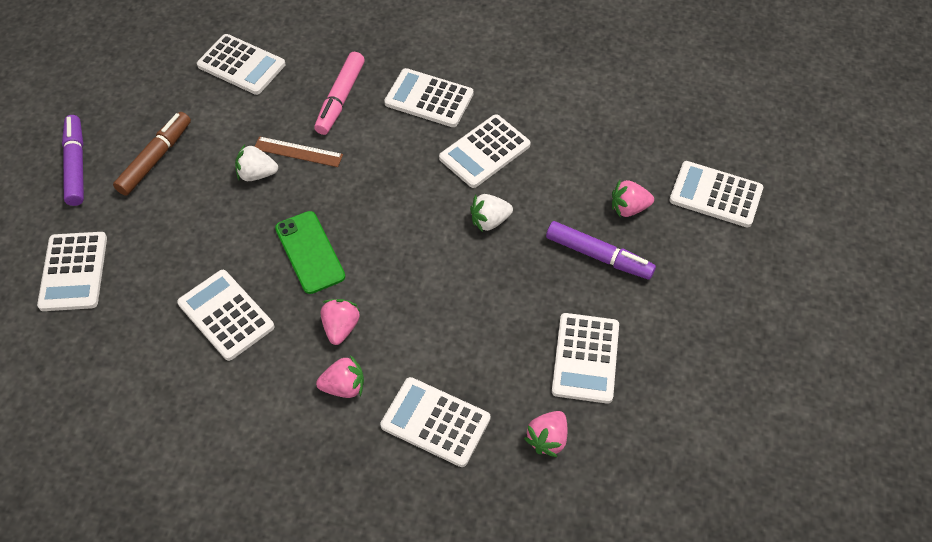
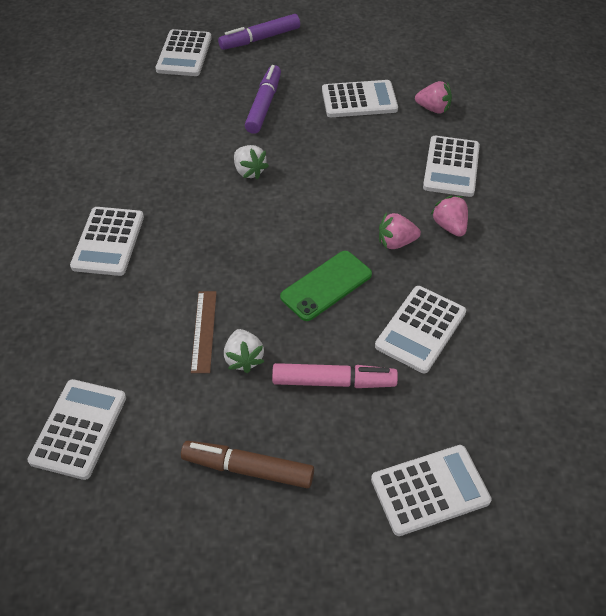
camera: 105 degrees left, 5 degrees down
(76, 165) = (282, 559): purple marker -> purple marker (260, 39)
(340, 99) = (120, 314): pink marker -> pink marker (334, 382)
(484, 152) = (170, 188): white calculator -> none
(629, 208) = (211, 95): pink strawberry -> none

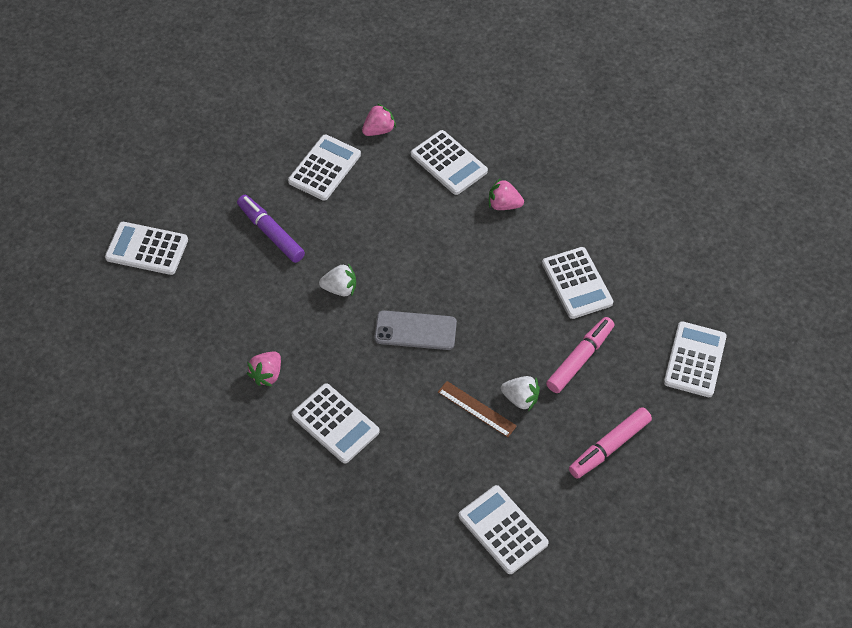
camera: 55 degrees left, 5 degrees up
(184, 54) = (147, 249): white calculator -> white calculator turned 150 degrees clockwise
(248, 468) = (609, 447): brown marker -> pink marker
(251, 241) = (415, 330): none -> grey phone
(260, 39) = (180, 184): purple marker -> none
(326, 285) = (496, 311): green phone -> none
(396, 242) = (491, 245): pink strawberry -> pink strawberry (267, 374)

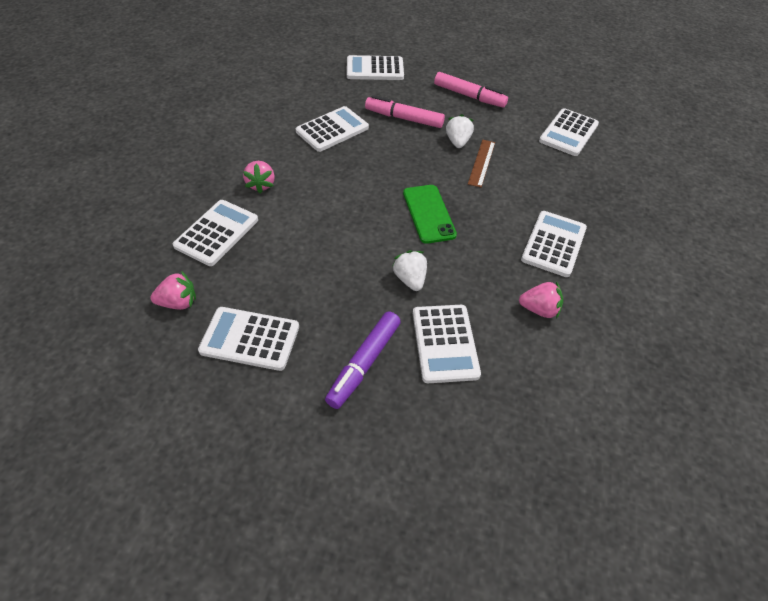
camera: 110 degrees left, 5 degrees down
(147, 249) = (445, 501): white calculator -> white calculator (444, 343)
(378, 130) = (178, 302): pink strawberry -> pink strawberry turned 135 degrees clockwise
(415, 330) = (428, 214): grey phone -> green phone

